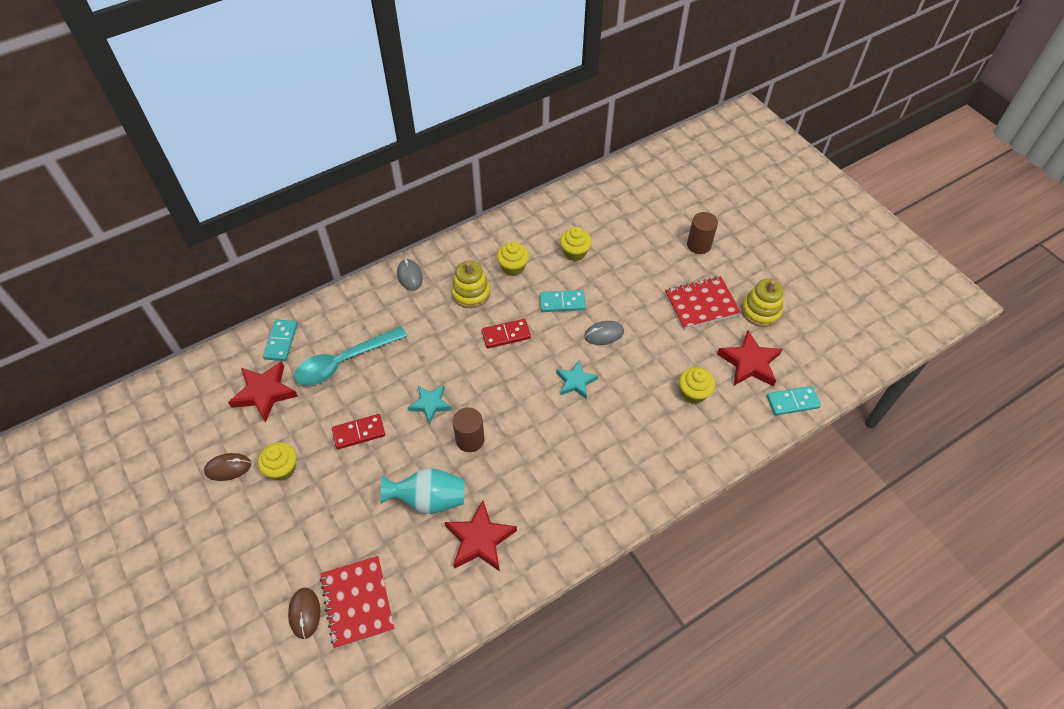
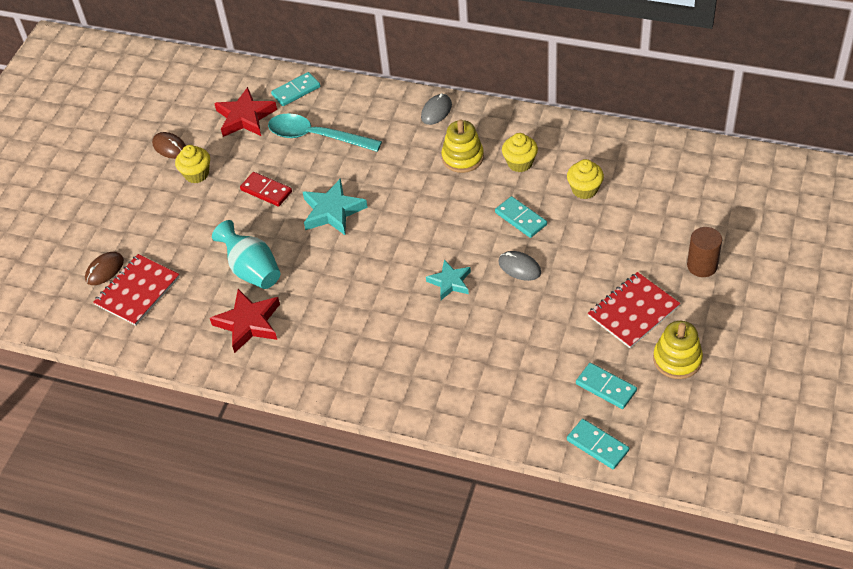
camera: 55 degrees right, 5 degrees down
(430, 404) = (332, 211): turquoise star -> turquoise star, size x1.53
(470, 439) = (326, 256): brown cylinder -> none
(506, 335) = (446, 207): red domino -> none
(693, 393) = (526, 367): yellow cupcake -> none
(701, 304) = (633, 311): red notebook -> red notebook turned 75 degrees counterclockwise
(749, 363) = (606, 387): red star -> turquoise domino

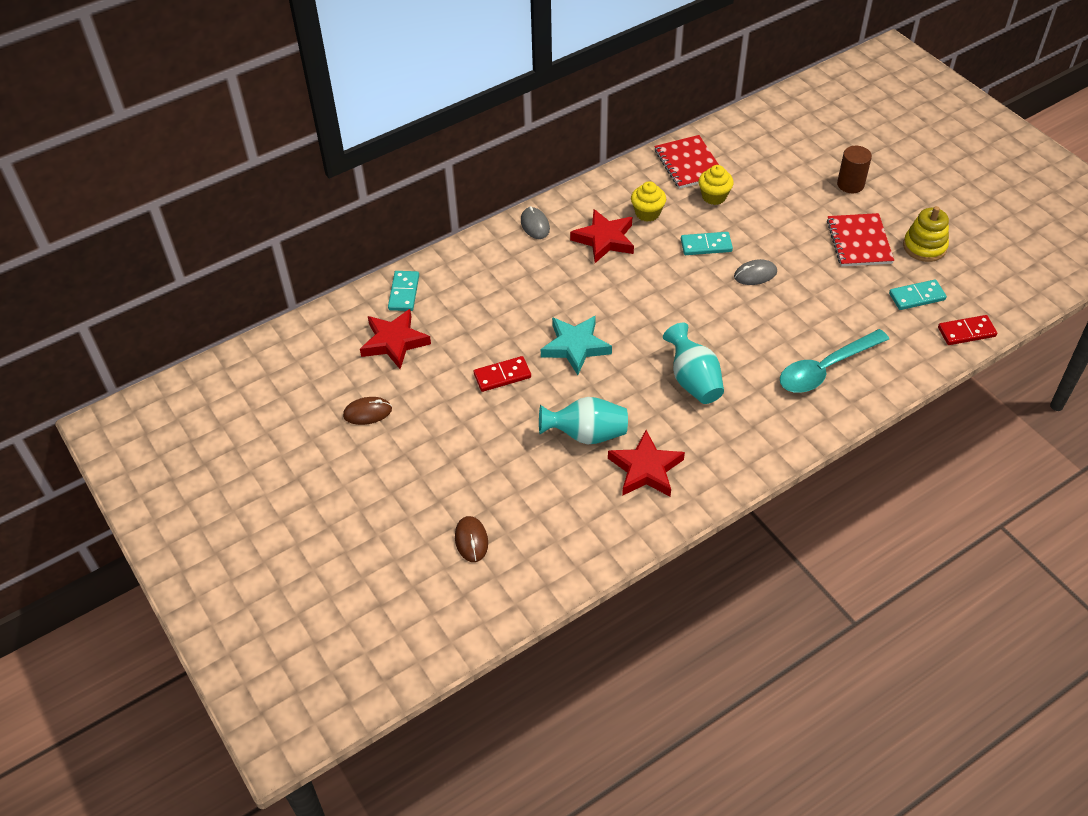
camera: 55 degrees left, 0 degrees up
(137, 291) = (525, 529): red notebook -> red notebook (688, 164)
(196, 174) = (426, 411): yellow cupcake -> none
(316, 137) = (476, 310): turquoise spoon -> turquoise spoon (825, 369)
(363, 298) = (693, 380): none -> turquoise vase
(450, 282) = (730, 320): turquoise star -> none
(462, 157) = (604, 239): yellow stacking toy -> red star
(597, 445) = (966, 332): turquoise domino -> red domino

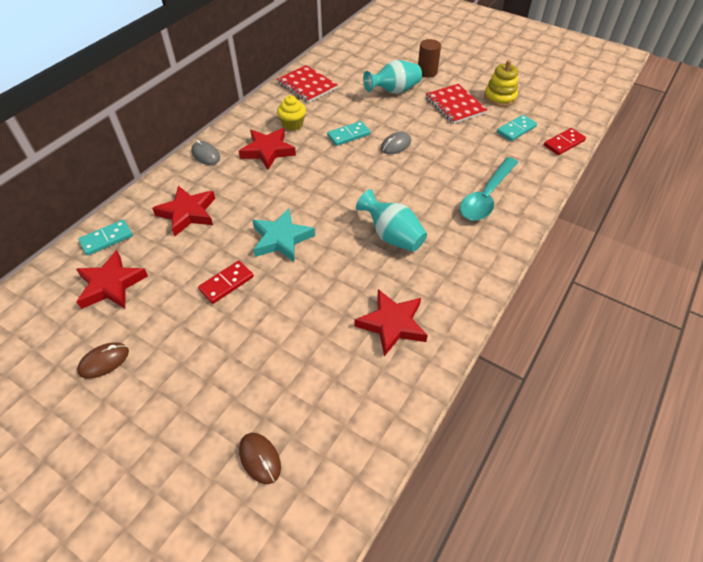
camera: 25 degrees left, 0 degrees up
(404, 292) = (106, 239): turquoise domino -> turquoise domino turned 75 degrees clockwise
(492, 289) = (188, 213): none -> red star
(586, 434) = (325, 311): turquoise vase -> turquoise vase (394, 91)
(714, 196) = (337, 101): yellow cupcake -> none

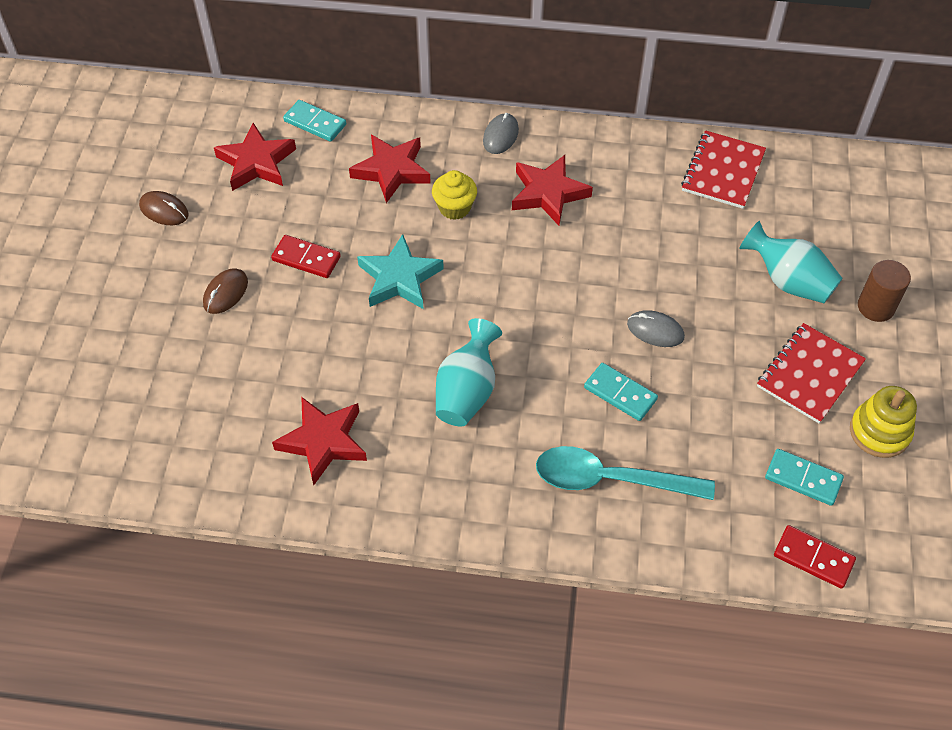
camera: 65 degrees right, 5 degrees up
(260, 458) = (110, 387): brown mouse -> brown mouse (225, 293)
(292, 124) = (621, 195): yellow cupcake -> yellow cupcake (454, 207)
(348, 135) = (640, 266): turquoise domino -> turquoise domino (620, 393)

